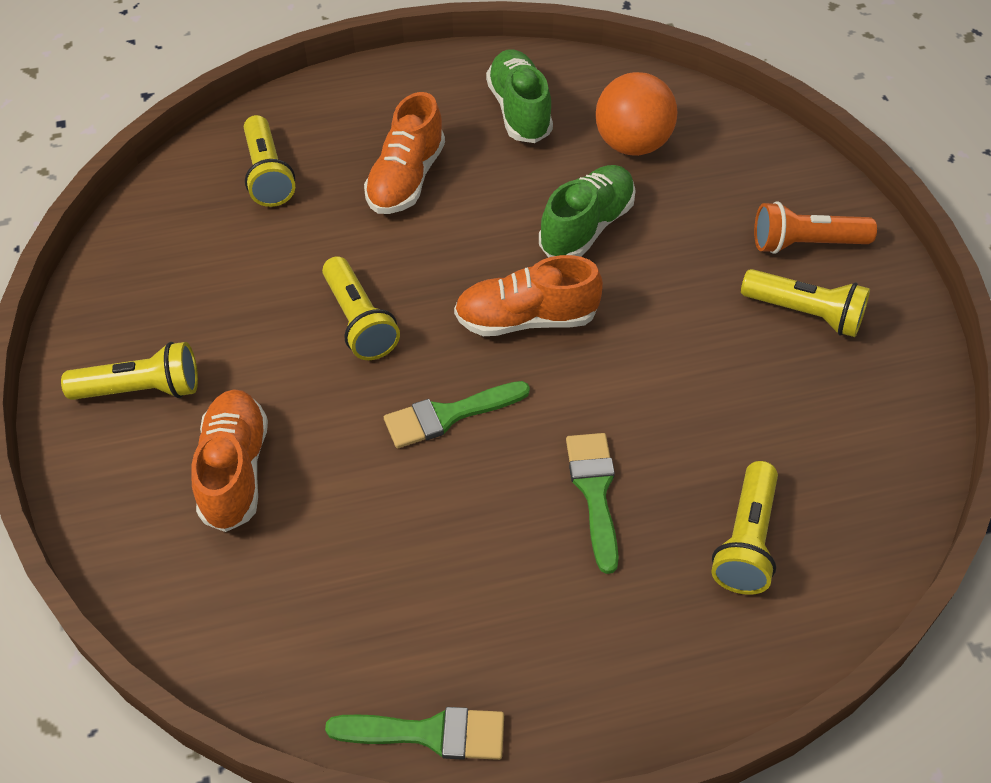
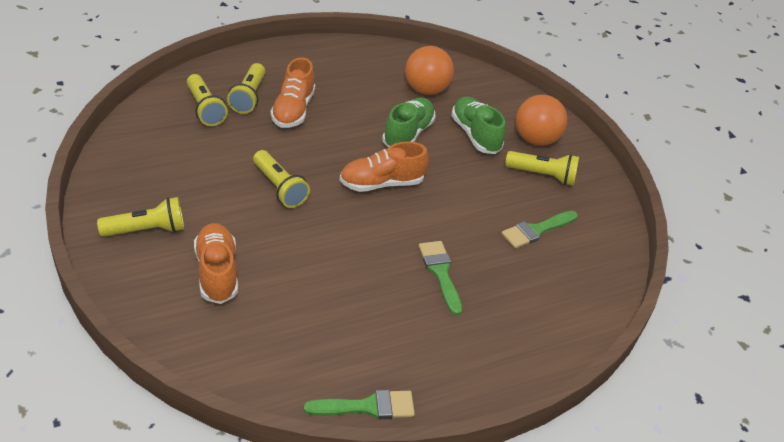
camera: 15 degrees left, 10 degrees down
(448, 415) = (345, 236): green brush -> green brush (536, 230)
(519, 111) = (355, 73): green shoe -> green shoe (475, 135)
(746, 541) = (532, 293): yellow flashlight -> yellow flashlight (248, 97)
(805, 243) = (535, 140): orange flashlight -> orange ball

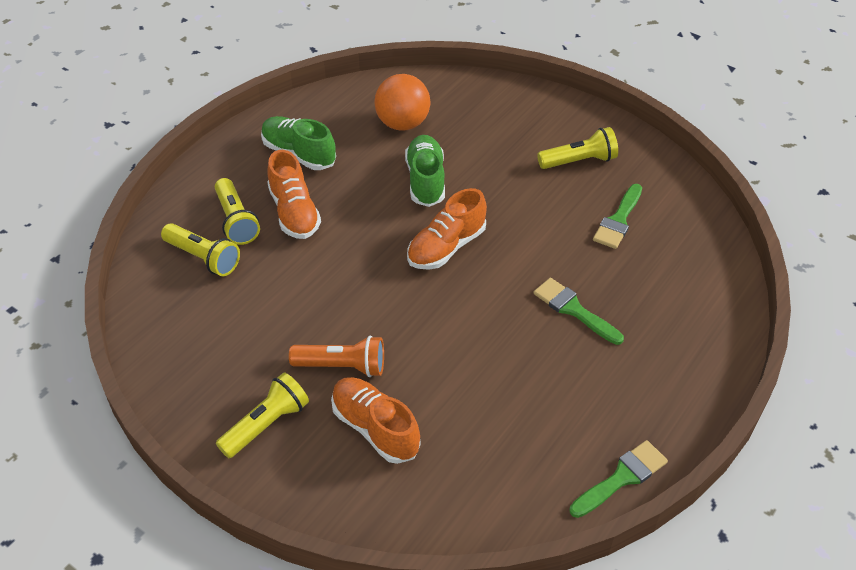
camera: 25 degrees left, 5 degrees up
(233, 221) = (342, 366): none -> orange flashlight
(279, 188) = (355, 305): yellow flashlight -> none
(475, 135) = (487, 149): green shoe -> green shoe (299, 154)
(535, 140) = (543, 126): orange ball -> none

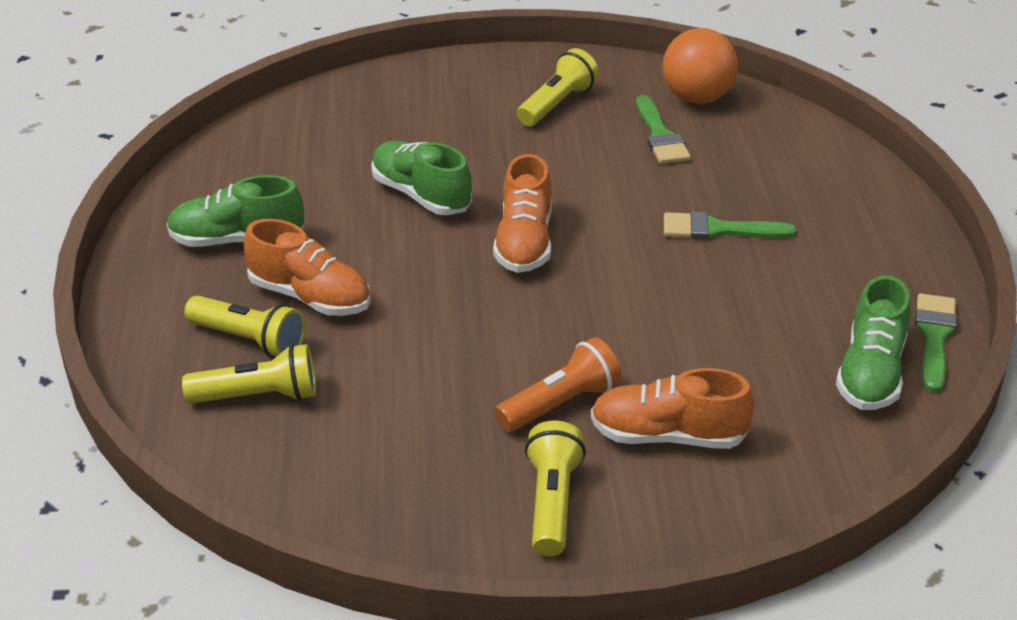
camera: 40 degrees left, 10 degrees down
(402, 124) = (323, 156): orange ball -> orange ball (697, 98)
(547, 473) = (871, 373): none -> green shoe

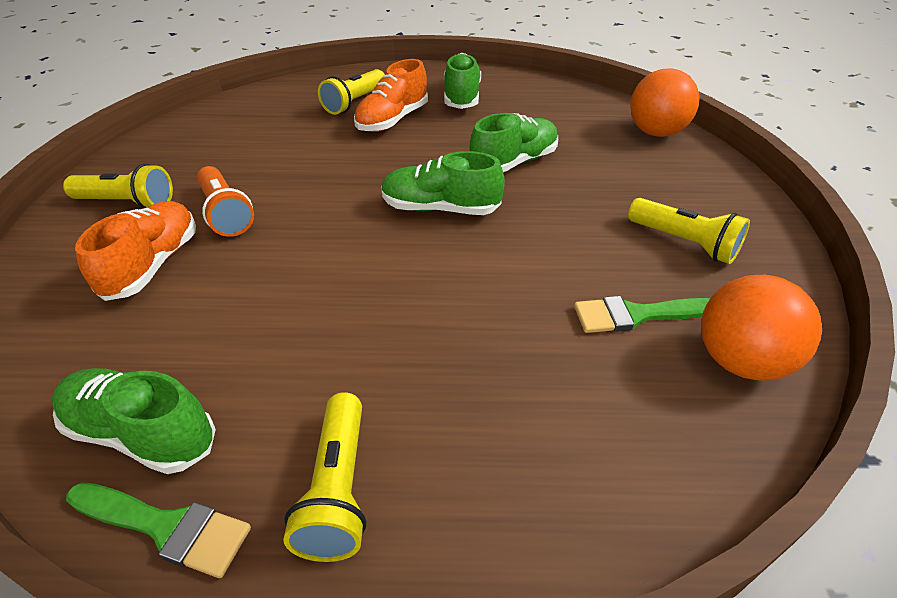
camera: 95 degrees right, 5 degrees up
(258, 396) = (300, 106): yellow flashlight -> yellow flashlight (337, 489)
(345, 99) = (655, 133): none -> orange ball
(524, 242) = (440, 208): orange shoe -> green shoe
(718, 230) = (443, 339): green brush -> none

